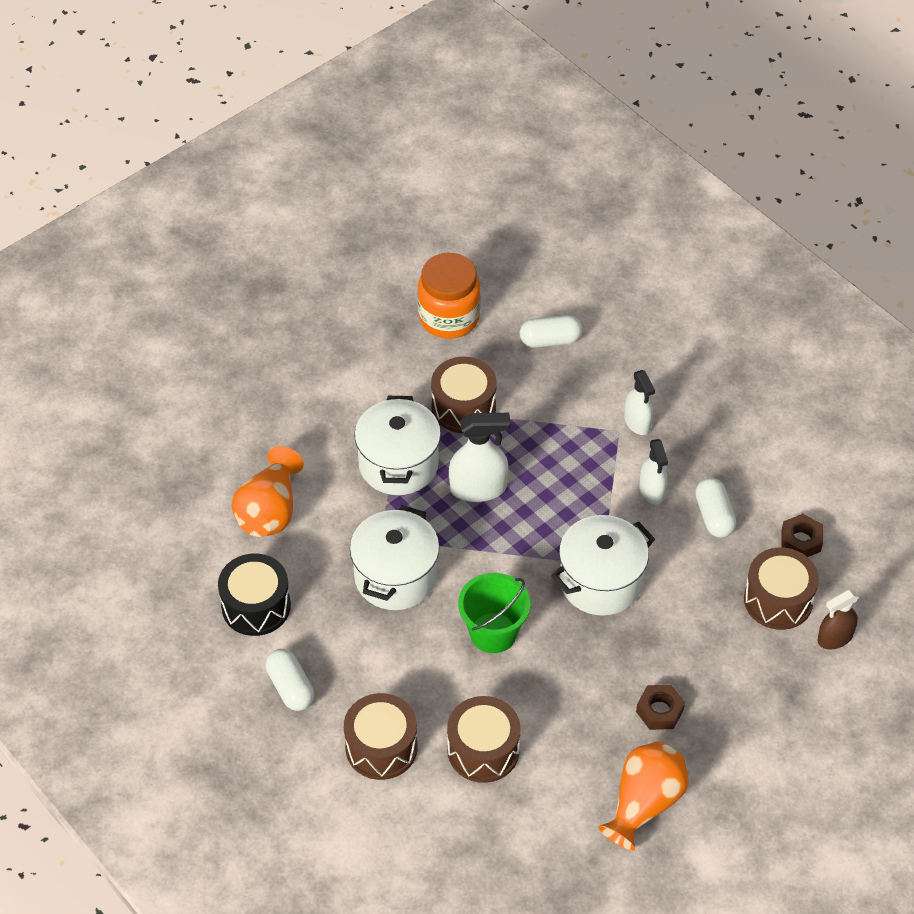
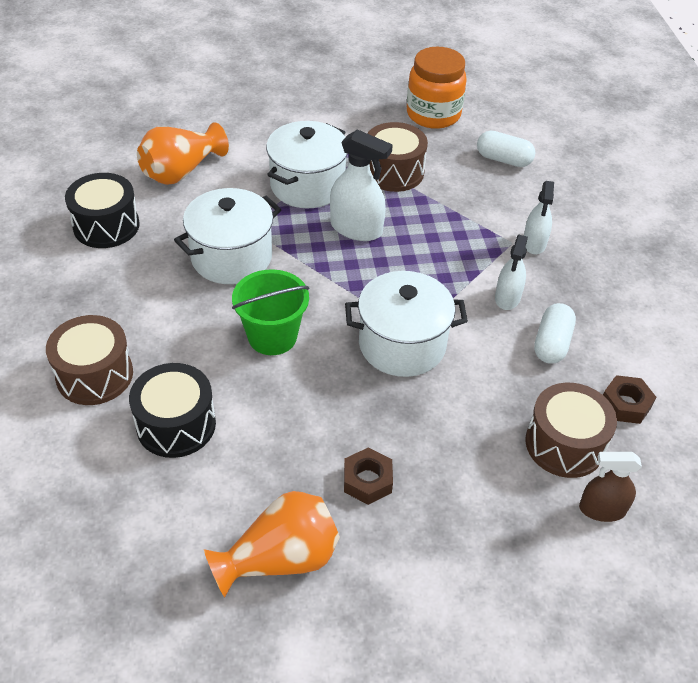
camera: 30 degrees right, 5 degrees down
(290, 687) = (72, 293): white capsule -> none
(483, 750) = (176, 424): brown drum -> black drum

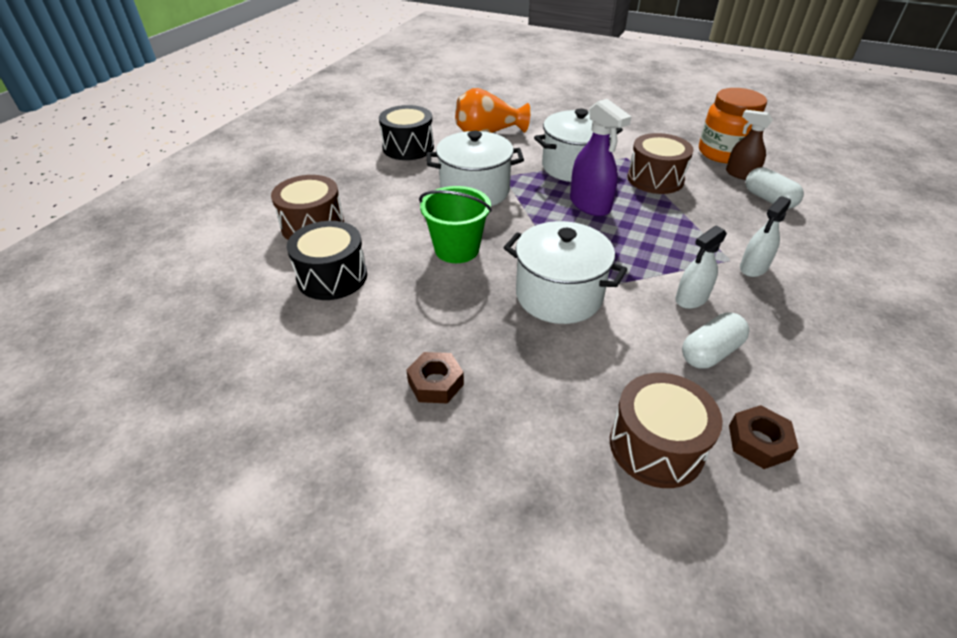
camera: 35 degrees right, 5 degrees down
(280, 559) = (309, 406): orange vase -> none
(356, 228) = (590, 204): white spray bottle -> purple spray bottle
(602, 509) = (652, 531): brown spray bottle -> brown spray bottle (741, 174)

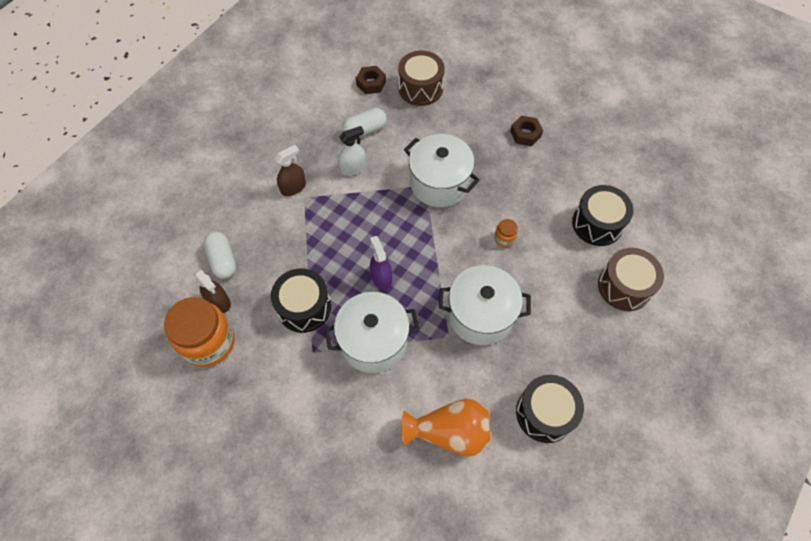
camera: 170 degrees left, 20 degrees up
(457, 249) = (504, 238): green bucket -> orange jar
(590, 204) = (381, 278): purple spray bottle -> purple spray bottle, size x0.66
(655, 179) = (304, 307): brown drum -> black drum
(753, 267) = (293, 187): white spray bottle -> brown spray bottle

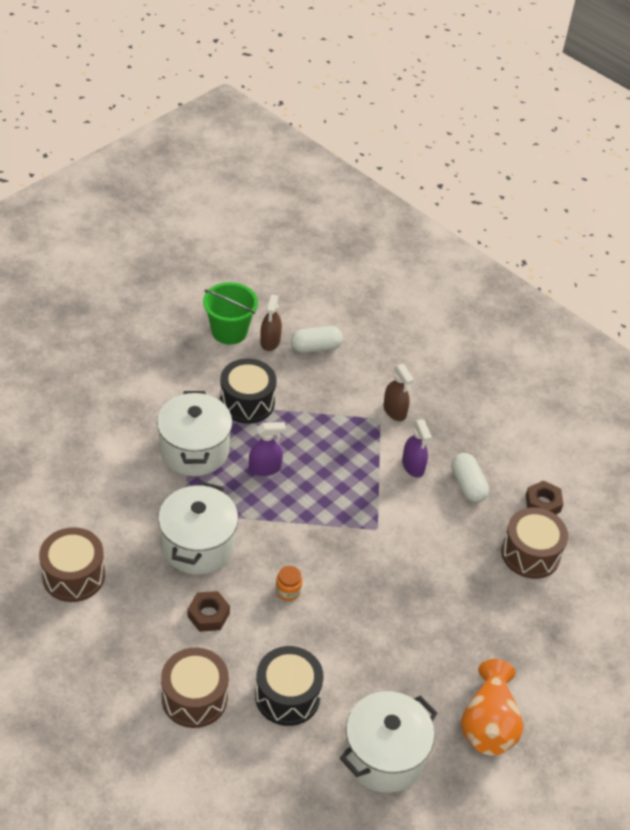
camera: 95 degrees right, 15 degrees down
(209, 342) = (229, 331): orange jar -> green bucket
(219, 301) = (270, 341): brown spray bottle -> brown spray bottle turned 45 degrees counterclockwise
(353, 168) = (413, 466): white spray bottle -> purple spray bottle
(439, 183) = (377, 543): white pot -> white pot (384, 756)
(449, 432) = (83, 493): orange vase -> orange vase (488, 724)
(525, 134) = (440, 653): brown nut -> brown nut (208, 615)
(545, 413) = (73, 575): black drum -> brown drum

